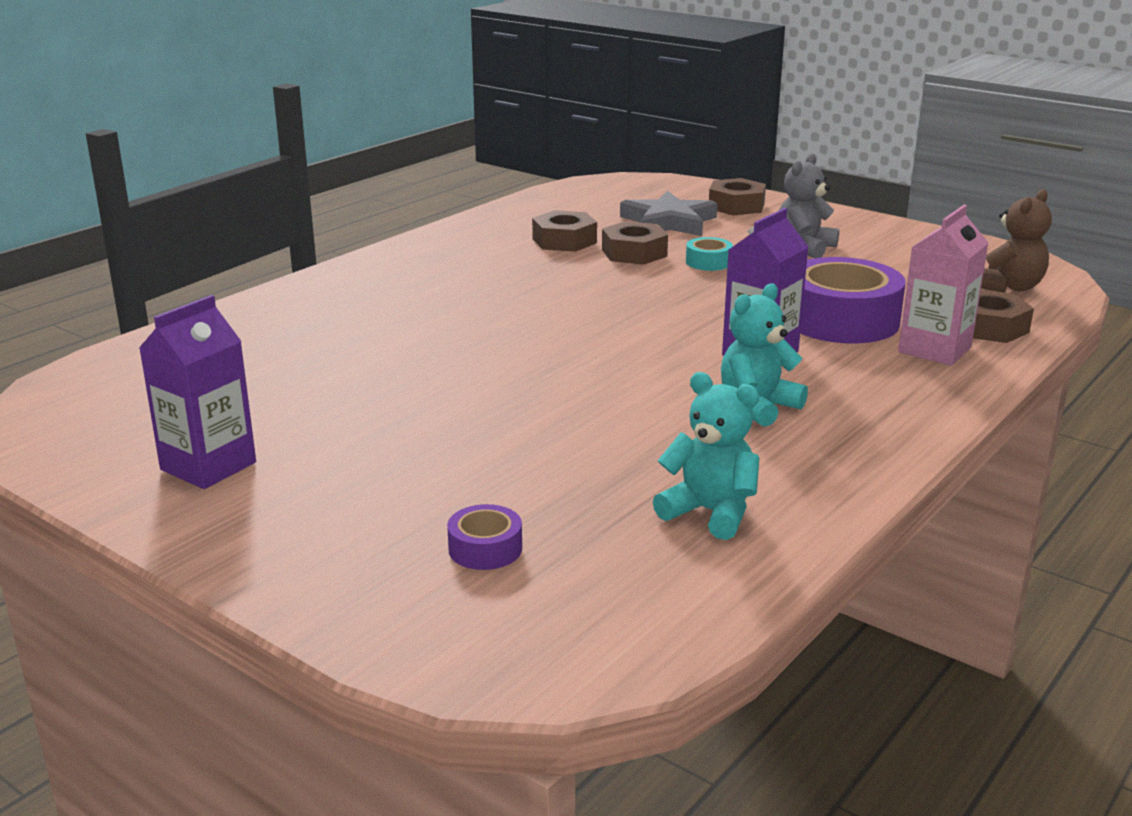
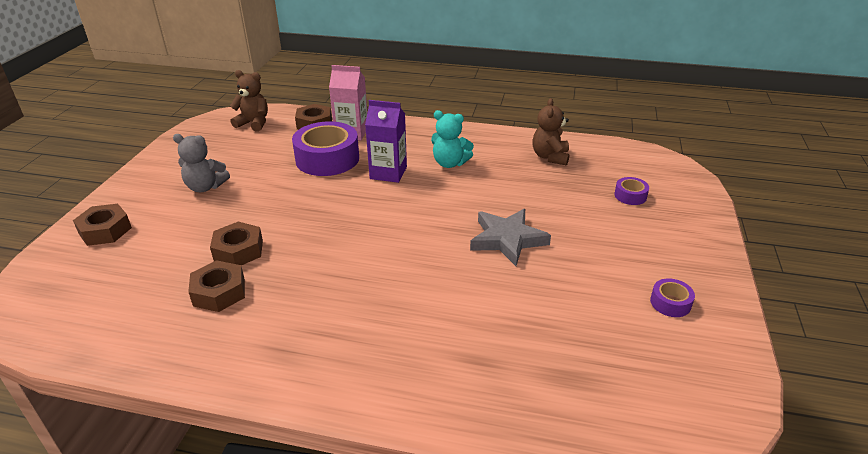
camera: 115 degrees left, 10 degrees up
(208, 466) = (670, 303): purple carton -> purple tape
(668, 222) = (155, 253): grey star -> grey star (507, 239)
(708, 262) = (248, 216): turquoise tape -> none
(710, 512) = (550, 157): turquoise teddy bear -> brown teddy bear

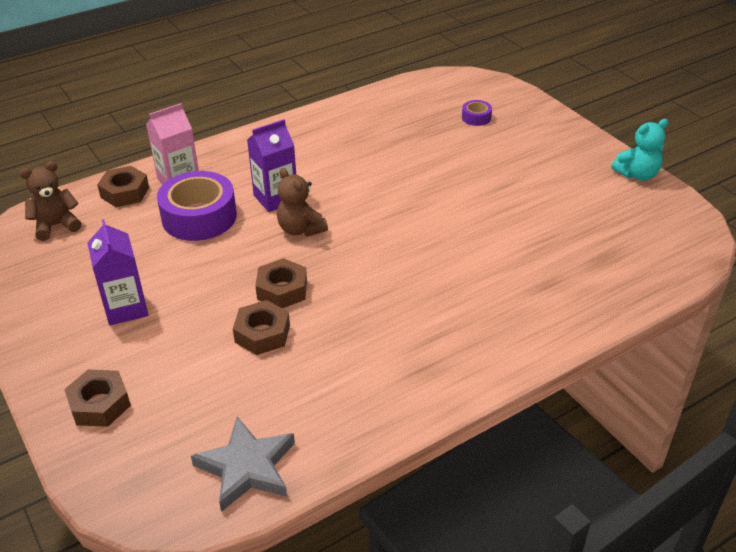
camera: 45 degrees left, 5 degrees up
(205, 187) = (126, 308): grey teddy bear -> purple carton
(219, 292) = (306, 370): brown nut -> brown nut (282, 290)
(450, 163) = (312, 162): turquoise teddy bear -> turquoise teddy bear (637, 174)
(507, 239) = (446, 197): grey star -> grey star (247, 467)
(550, 157) = (380, 115): brown teddy bear -> brown teddy bear (300, 229)
(670, 303) = (593, 178): purple tape -> none

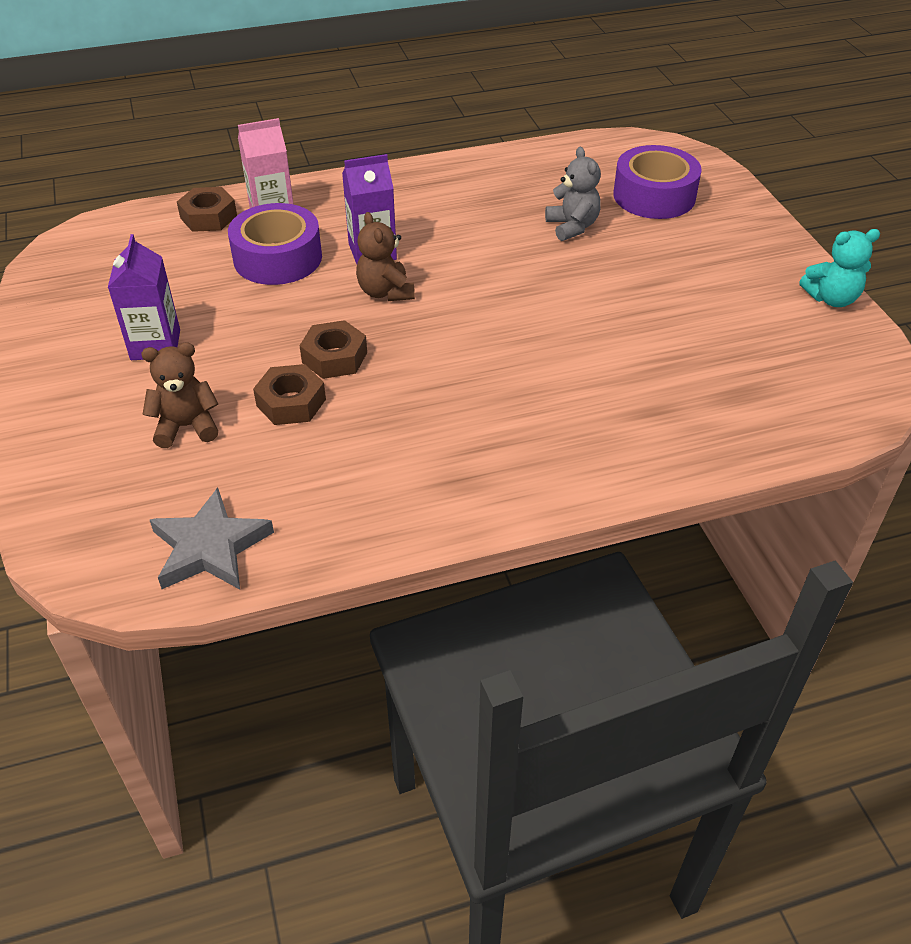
camera: 15 degrees right, 5 degrees up
(56, 225) = (120, 241): brown teddy bear -> brown teddy bear (186, 426)
(99, 404) = (84, 443): brown nut -> none
(425, 152) = (572, 227): none -> grey teddy bear
(476, 117) = (654, 196): purple tape -> purple tape, size x2.21

